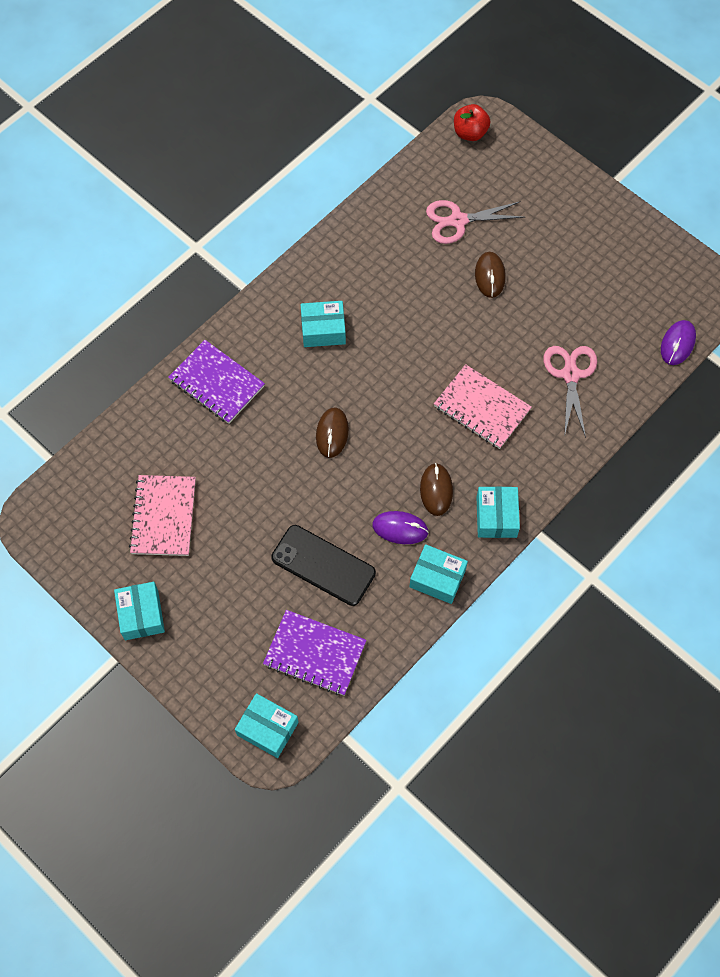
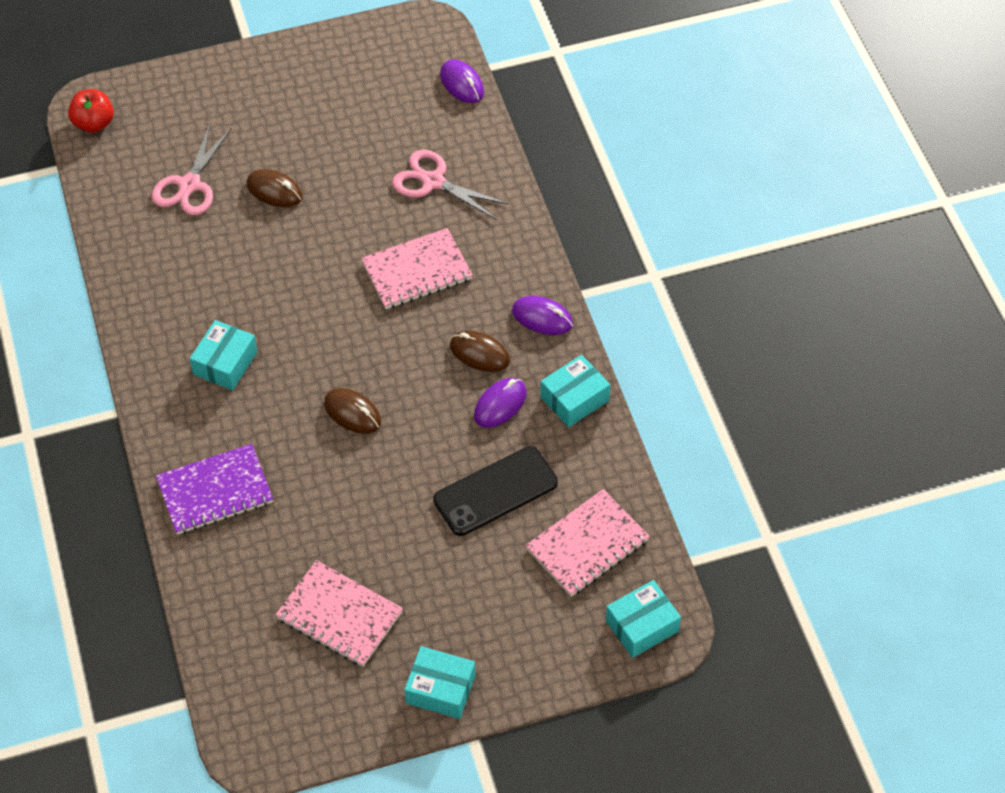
camera: 60 degrees left, 10 degrees down
(314, 654) = (587, 545): purple notebook -> pink notebook
(496, 517) = (542, 318): turquoise box -> purple mouse

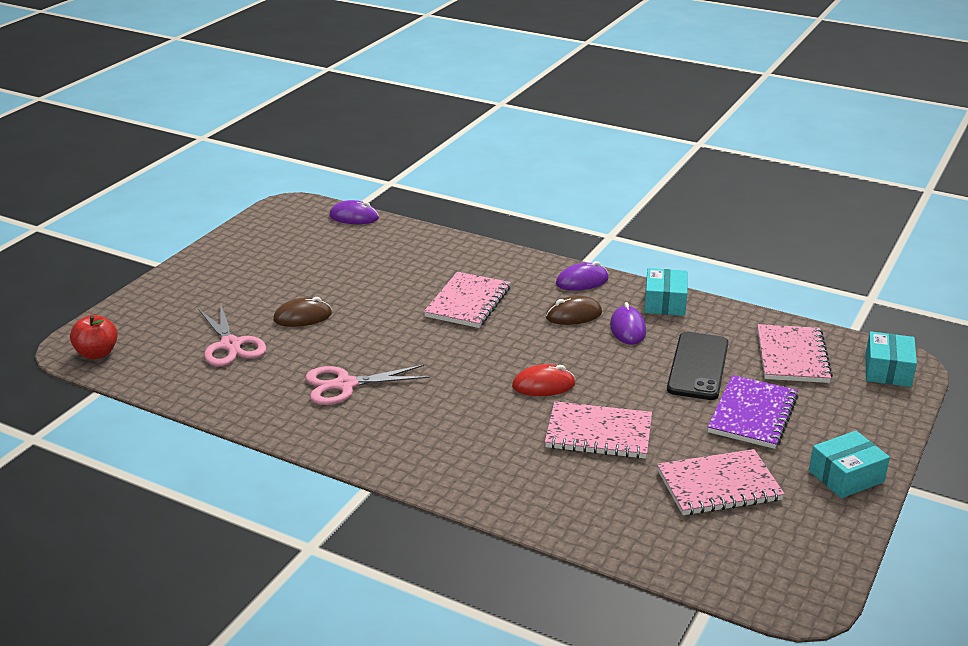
camera: 45 degrees left, 25 degrees down
(215, 491) = (519, 481): purple notebook -> purple notebook (753, 414)
(225, 363) = (410, 413): turquoise box -> none
(326, 495) = (598, 433): none -> pink notebook
(352, 413) = (543, 385): brown mouse -> red mouse
(433, 182) = (409, 262): pink scissors -> pink scissors (345, 385)

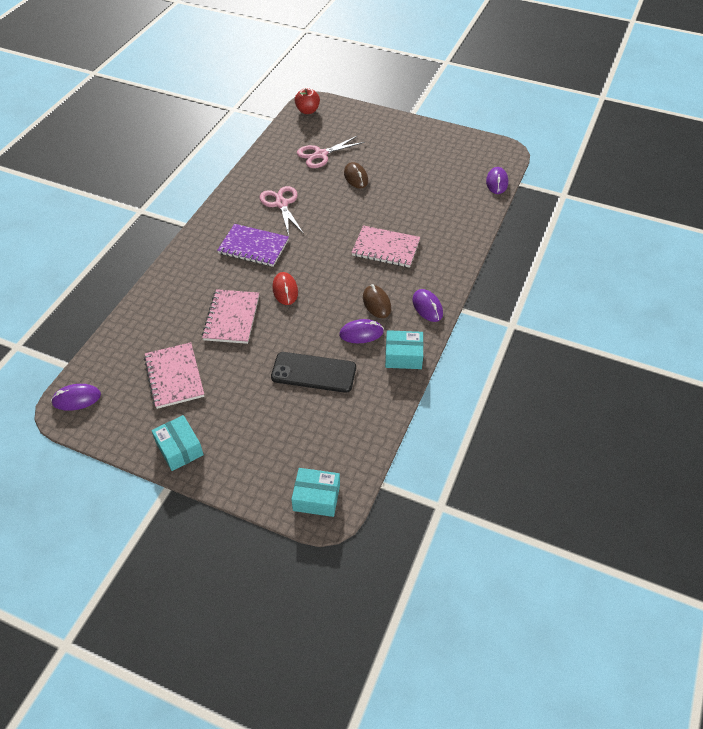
camera: 85 degrees right, 20 degrees up
(753, 414) = (253, 401): purple notebook -> purple notebook (253, 247)
(777, 588) = (76, 399): none -> purple mouse
(792, 356) = (332, 433): pink notebook -> none

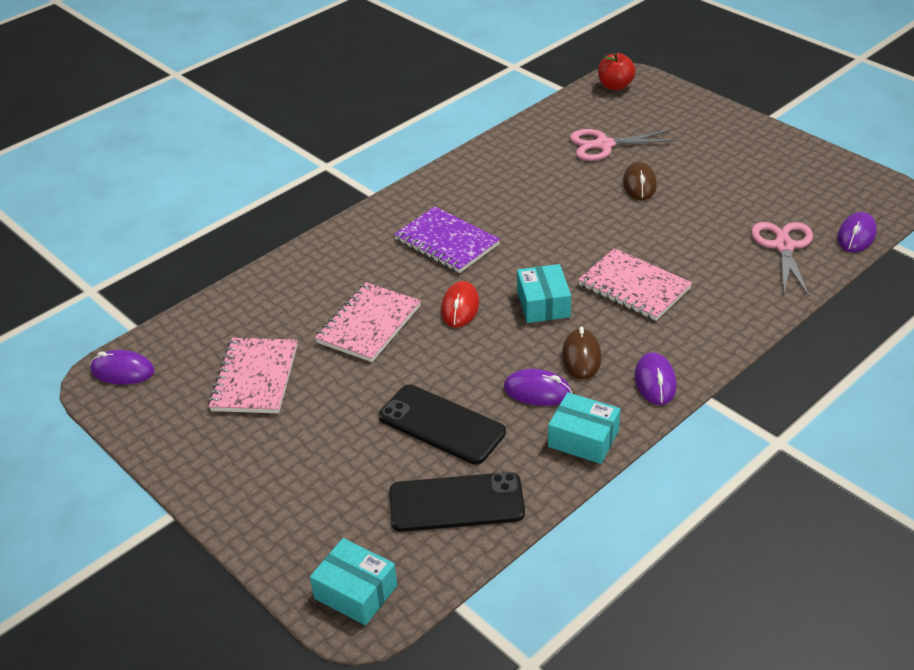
camera: 25 degrees right, 10 degrees down
(179, 448) = (212, 470): turquoise box -> turquoise box (543, 304)
(281, 204) = (514, 196): pink scissors -> pink scissors (783, 246)
(348, 420) = (456, 502): none -> black phone

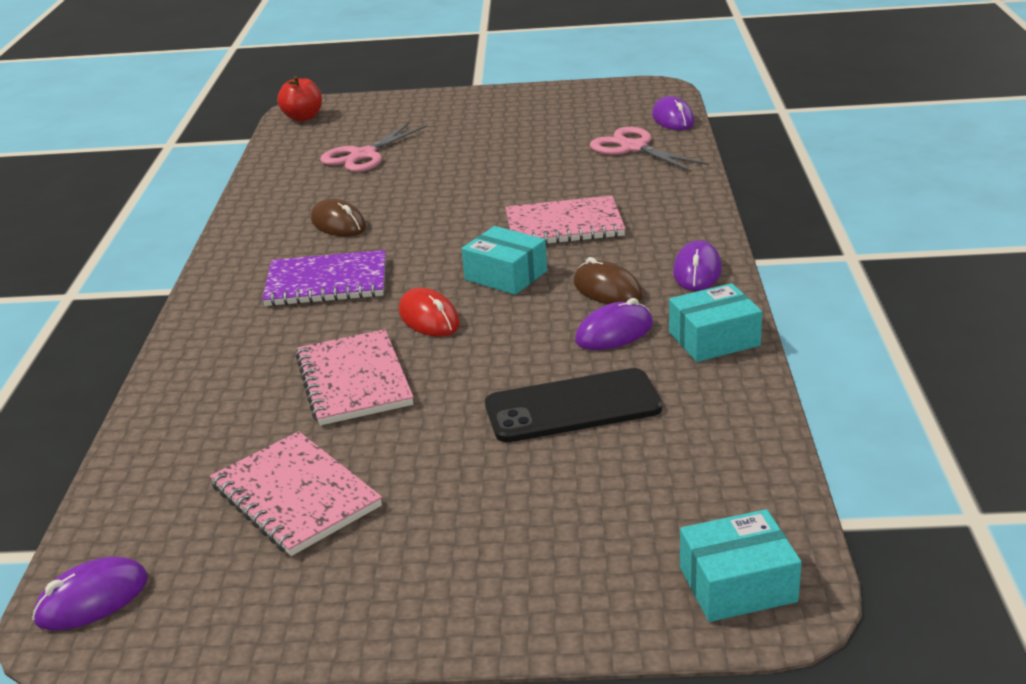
camera: 45 degrees left, 10 degrees down
(456, 502) = (696, 451): black phone -> none
(639, 184) = (444, 164): brown mouse -> brown mouse (338, 224)
(655, 381) = (697, 271): purple mouse -> purple mouse turned 60 degrees clockwise

